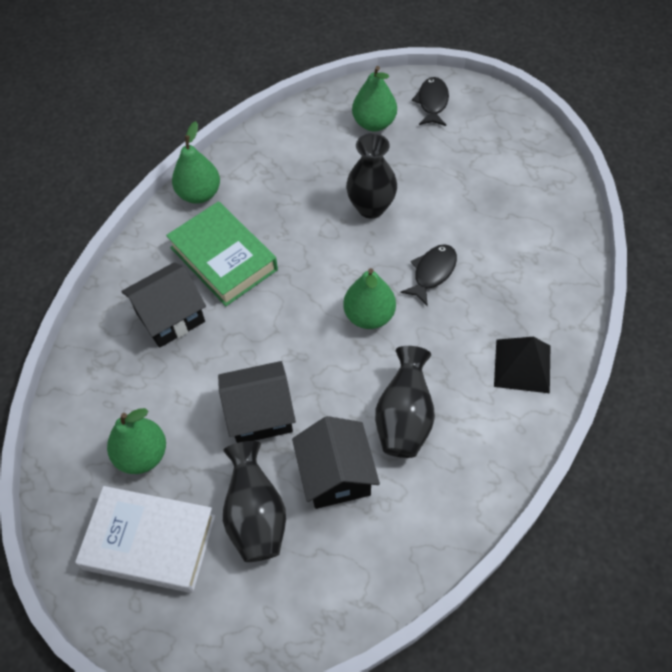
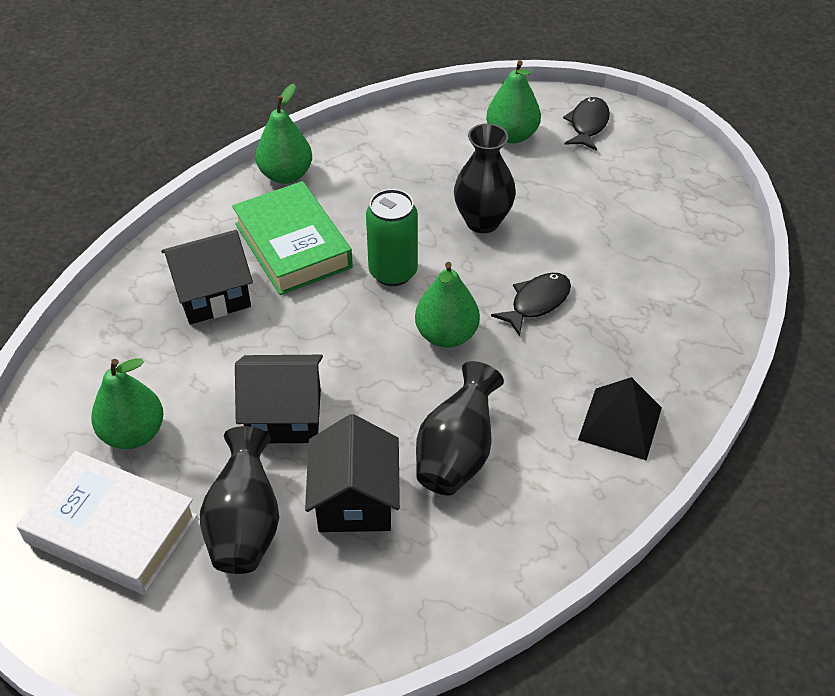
camera: 10 degrees right, 10 degrees down
(311, 267) = (393, 272): none -> green can

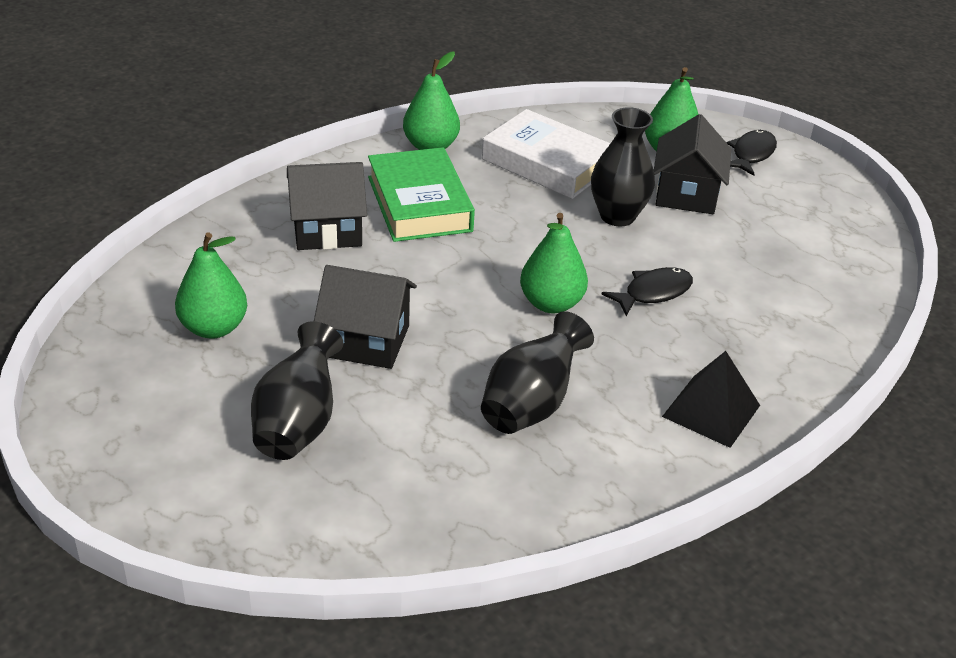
camera: 10 degrees right, 10 degrees down
(111, 529) = (167, 401): white book -> white book (547, 163)
(355, 500) = (414, 423): black house -> black house (686, 194)
(393, 272) = (512, 242): green can -> none

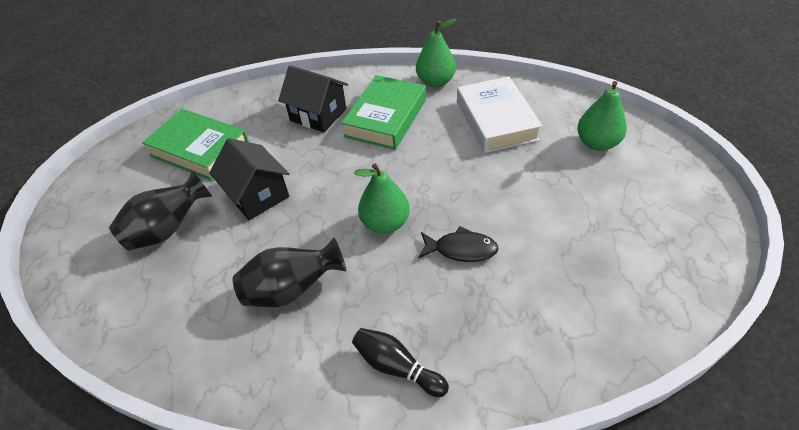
camera: 45 degrees right, 10 degrees up
(213, 328) = (200, 150): green pear -> green book
(617, 216) = (501, 178): black vase -> none
(686, 194) = (572, 183): black house -> none
(711, 411) = (397, 367): black pyramid -> black bowling pin
(751, 154) = (663, 171): black fish -> none

